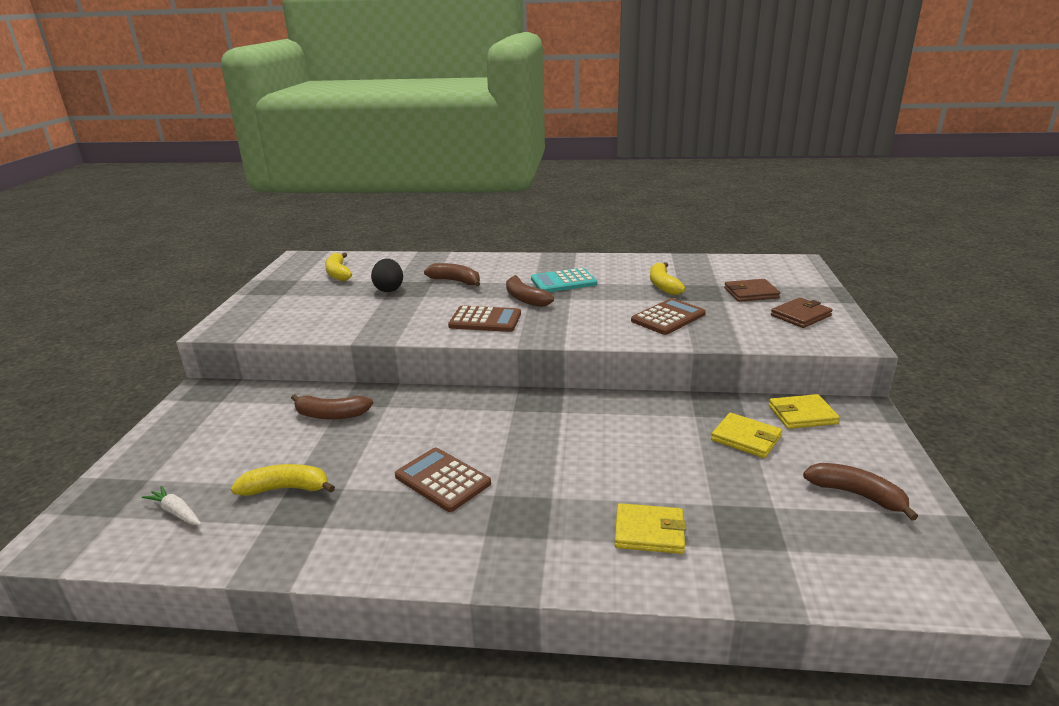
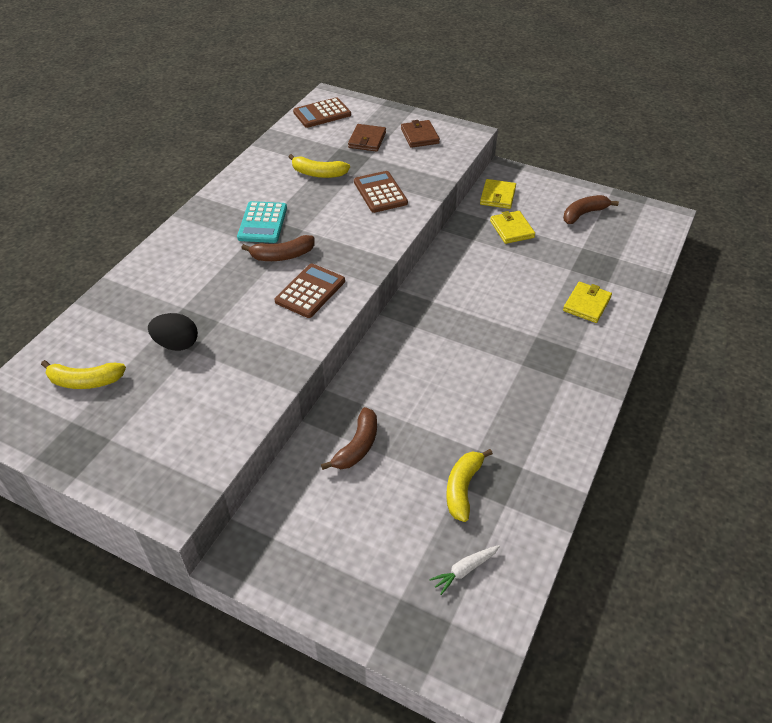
camera: 70 degrees left, 20 degrees up
(442, 480) = (493, 388): brown calculator -> brown calculator (322, 113)
(456, 281) = (198, 290): brown banana -> none
(746, 438) = (512, 229): yellow wallet -> yellow wallet turned 75 degrees counterclockwise

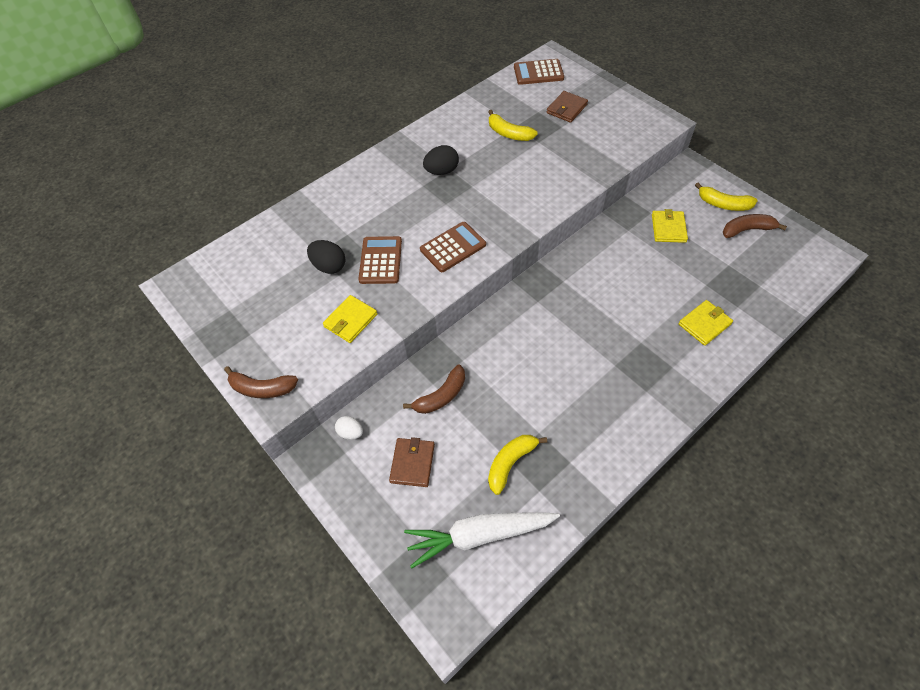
camera: 25 degrees right, 10 degrees up
(85, 381) = (251, 279): yellow banana -> yellow banana (723, 204)
(263, 223) = (442, 171): turquoise calculator -> black egg
(271, 515) = (351, 432): none -> white egg
(282, 256) = (445, 207): brown banana -> brown banana (262, 388)
(380, 192) = (554, 165): brown calculator -> brown calculator (380, 260)
(419, 136) = (617, 115): brown wallet -> brown wallet (412, 463)
(465, 570) = (480, 535): white carrot -> white carrot, size x2.20
(497, 196) = (671, 190): yellow wallet -> yellow wallet (350, 320)

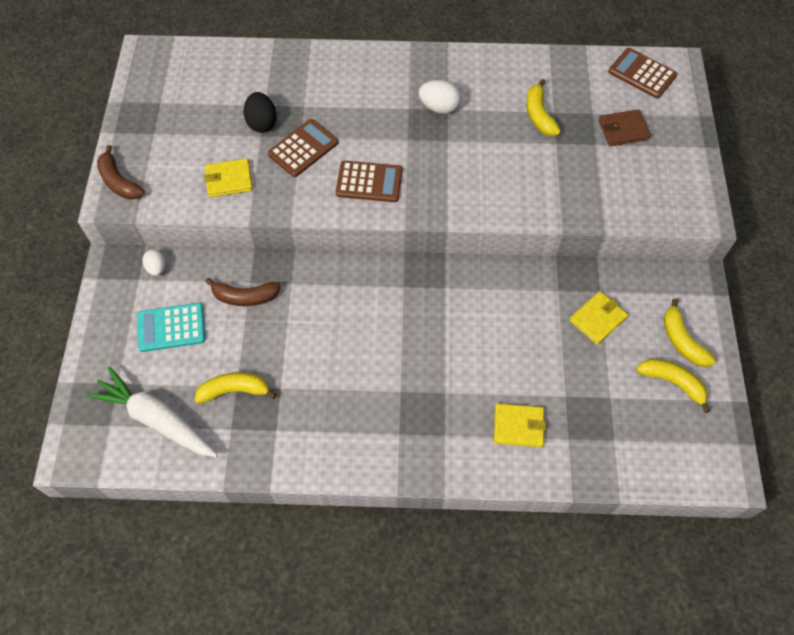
camera: 40 degrees right, 5 degrees up
(412, 463) = (171, 328): brown wallet -> turquoise calculator
(442, 171) = (439, 107): black egg -> white egg
(747, 230) = (672, 382): brown banana -> yellow banana

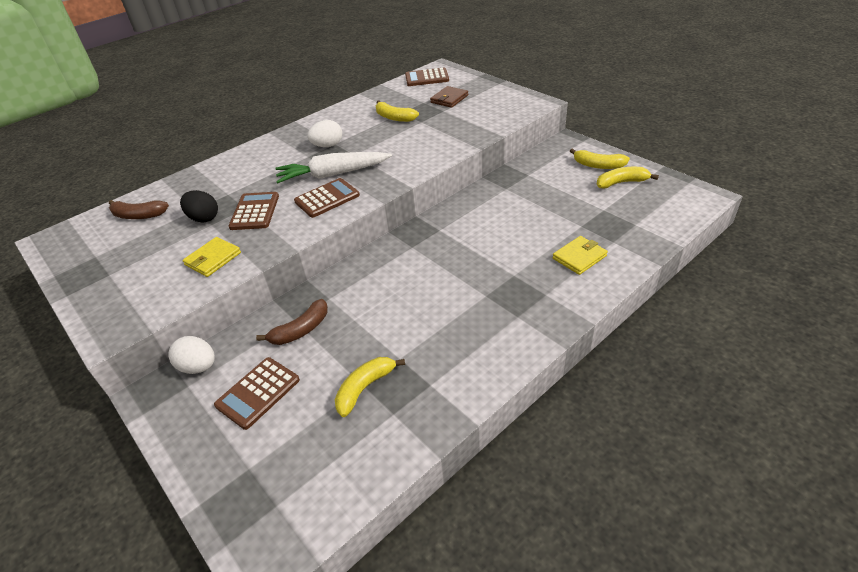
camera: 40 degrees left, 20 degrees down
(119, 182) = (106, 319): brown banana -> brown banana (138, 215)
(157, 268) = (198, 367): white egg -> white egg, size x1.52
(157, 419) = (319, 461): white carrot -> white carrot (333, 174)
(171, 328) = (258, 393): turquoise calculator -> brown calculator
(597, 319) = (545, 185): yellow wallet -> none

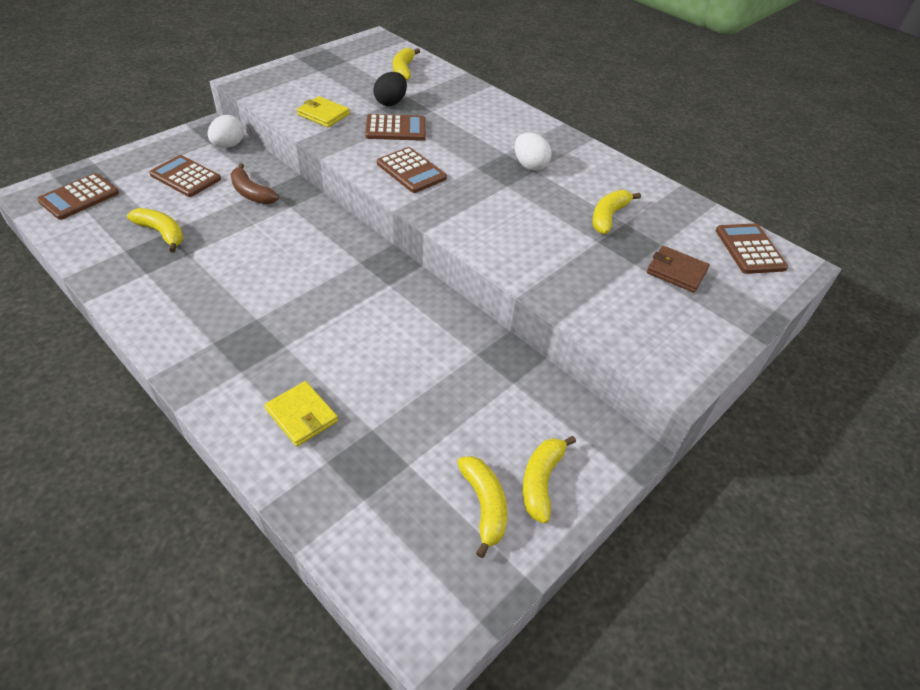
camera: 80 degrees right, 5 degrees up
(138, 215) = (403, 70): brown banana -> yellow banana
(282, 494) = (79, 197): none -> brown calculator
(333, 174) = (462, 172): white carrot -> none

